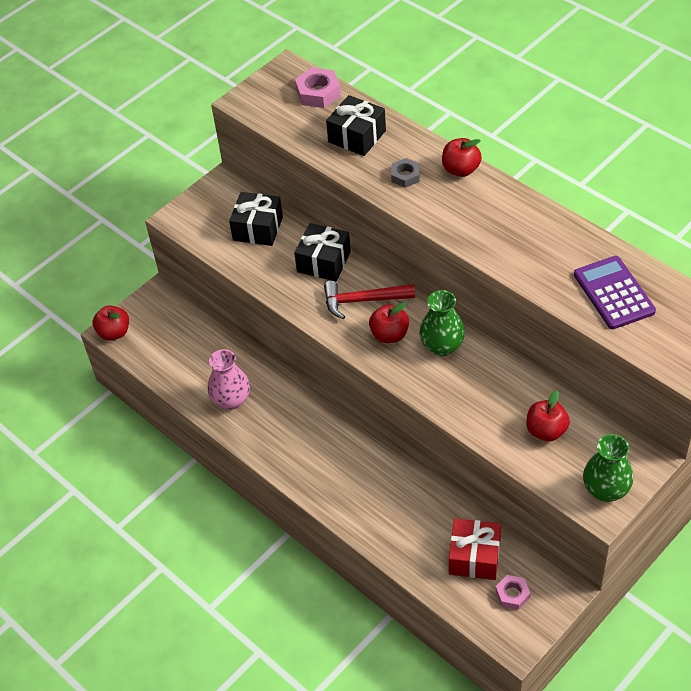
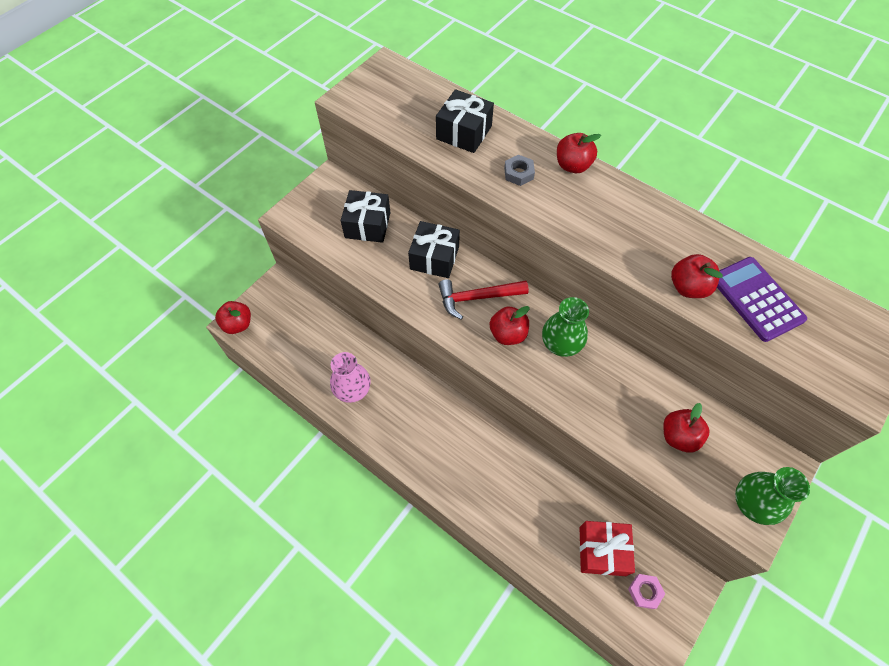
camera: 10 degrees left, 10 degrees up
(318, 93) = (419, 89): pink nut -> none
(550, 281) = (688, 287): none -> red apple

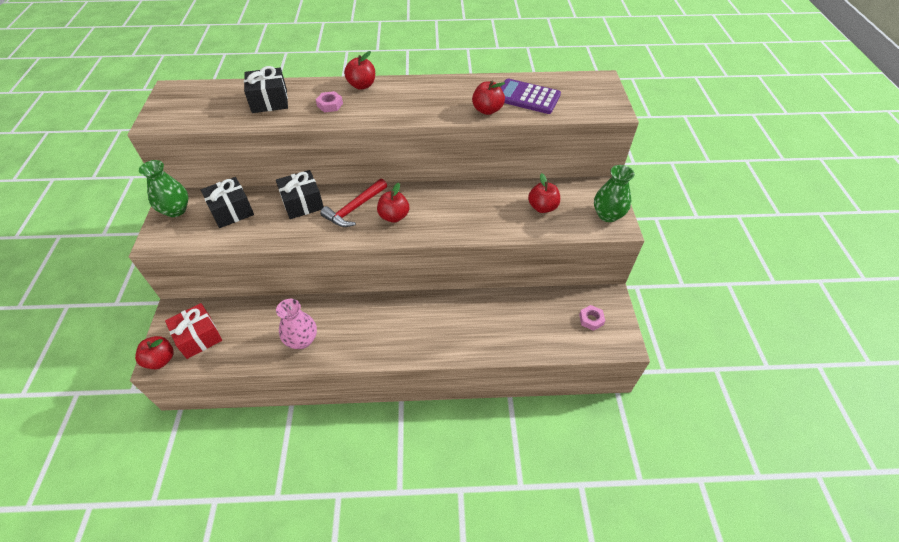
camera: 40 degrees left, 10 degrees down
(518, 173) = (330, 105): grey nut -> pink nut
(560, 344) = (433, 202): green vase -> green vase (176, 210)
(602, 551) = (549, 316): red gift -> red gift (199, 337)

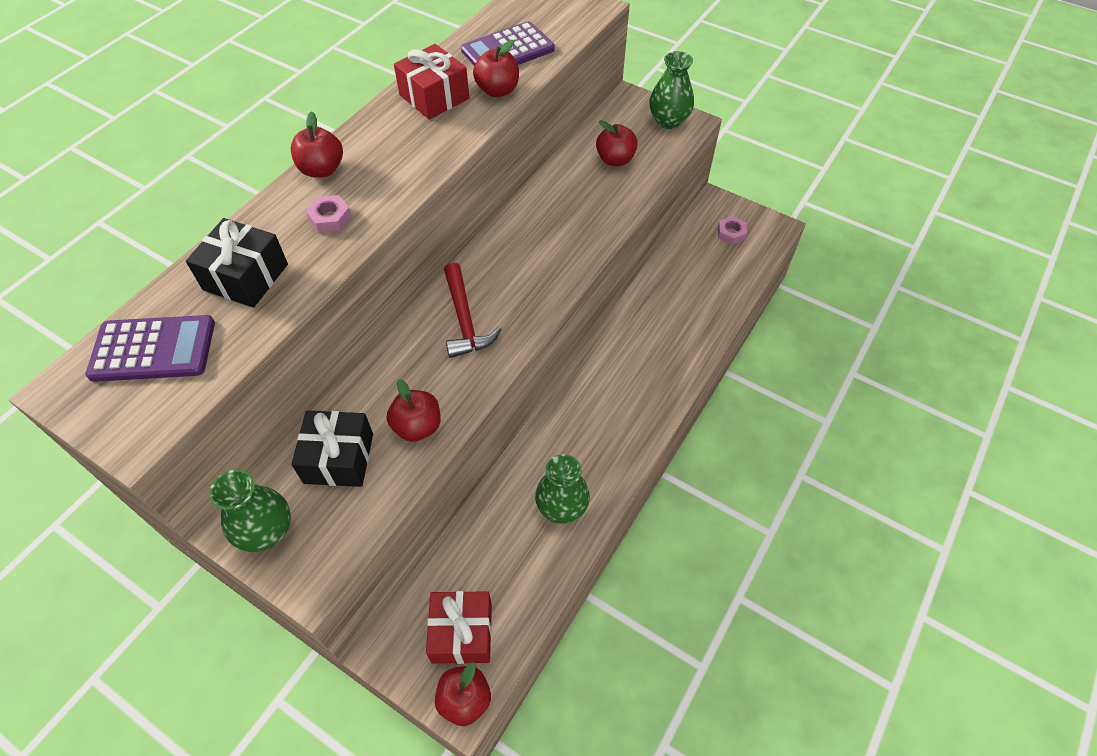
camera: 55 degrees left, 5 degrees up
(207, 99) = (153, 349): none -> purple calculator
(302, 203) = (402, 369): black gift -> none
(302, 340) = (562, 507): pink vase -> green vase
(394, 216) = (514, 288): red apple -> red apple (417, 426)
(456, 92) = (434, 97): none -> red gift

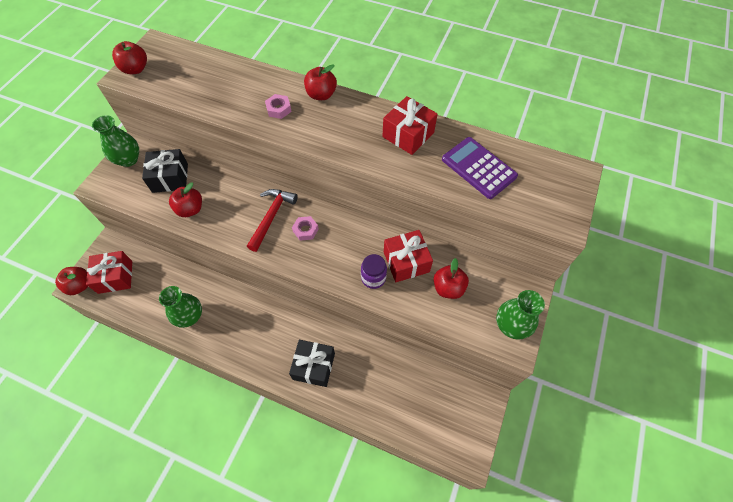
camera: 80 degrees right, 5 degrees up
(153, 349) = (177, 65): purple calculator -> none
(245, 277) = (228, 85): black gift -> black gift (314, 366)
(464, 320) = (271, 217): red hammer -> red hammer turned 135 degrees clockwise
(498, 90) = (426, 170): red apple -> red apple (135, 69)
(572, 189) = (406, 262): none -> red gift
(589, 222) = (373, 278): none -> purple jar
(731, 233) = (452, 414): pink nut -> pink nut (305, 230)

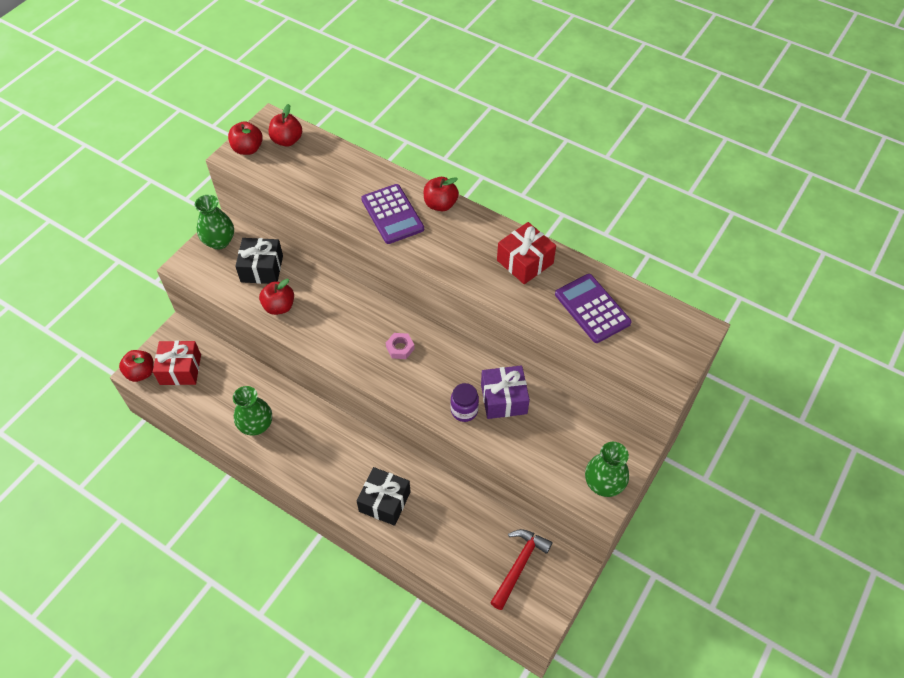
camera: 10 degrees right, 5 degrees down
(271, 217) = (365, 328): red hammer -> red hammer (519, 565)
(279, 109) = (392, 214): pink nut -> purple calculator
(406, 262) = (503, 399): red gift -> purple gift
(448, 288) = (544, 434): red apple -> red apple (287, 140)

